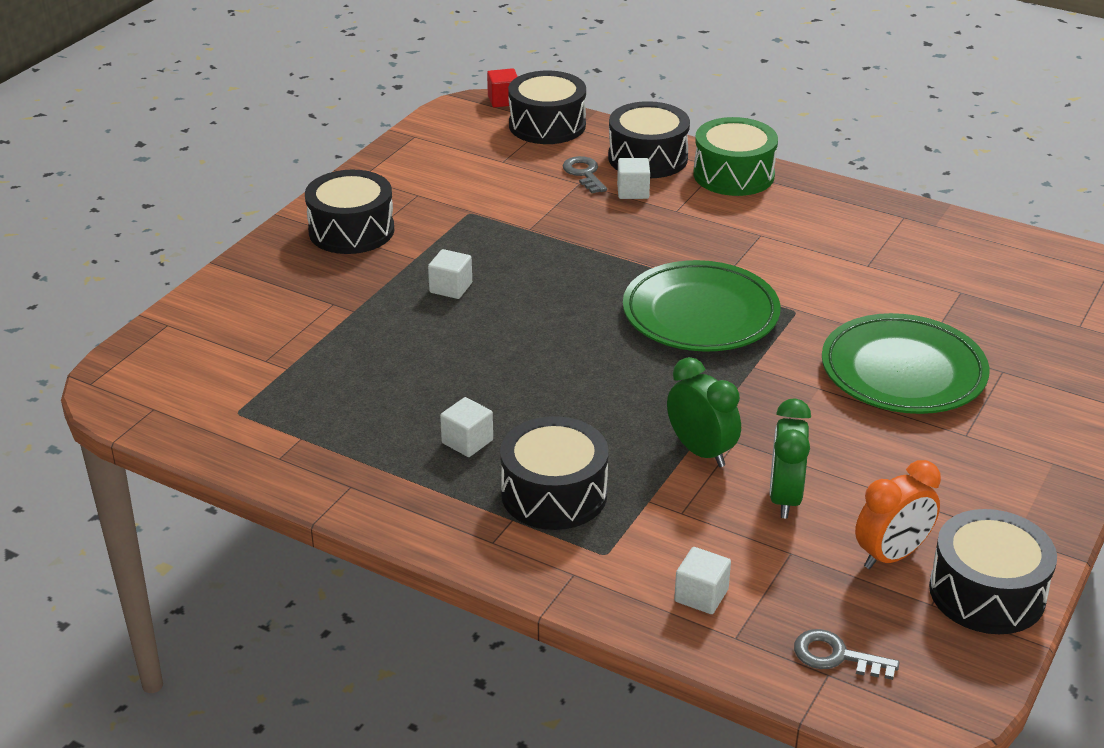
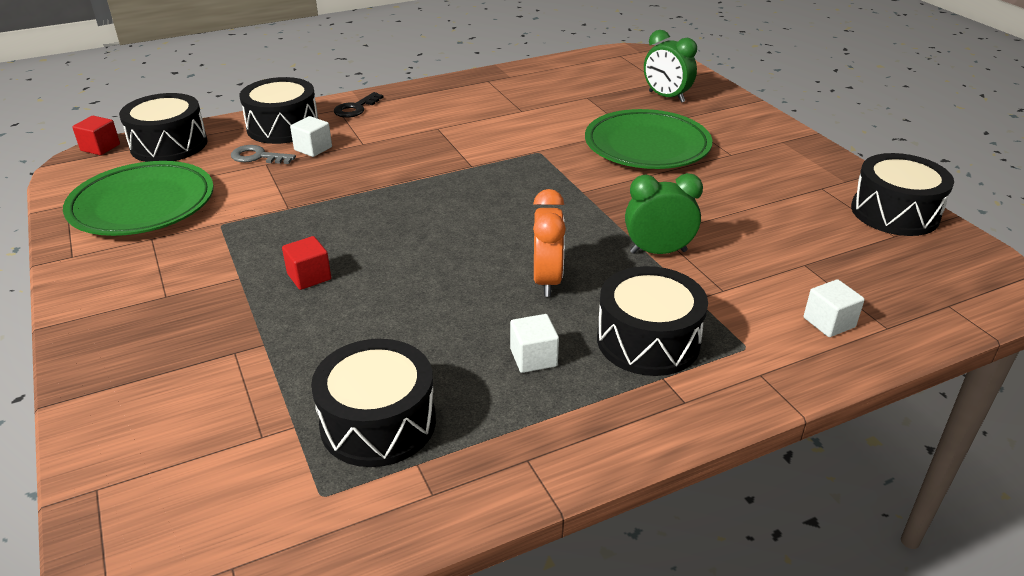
camera: 55 degrees left, 0 degrees up
(351, 230) = (142, 294): black drum -> black drum (378, 423)
(451, 288) = (309, 277): white cube -> red cube
(700, 314) = (497, 185): green plate -> green plate (142, 205)
(733, 175) = (356, 108): green drum -> black key
(785, 498) = (742, 241): green clock -> green clock (666, 97)
(836, 656) = (931, 294): grey key -> none
(891, 555) = (835, 228): orange clock -> orange clock (547, 281)

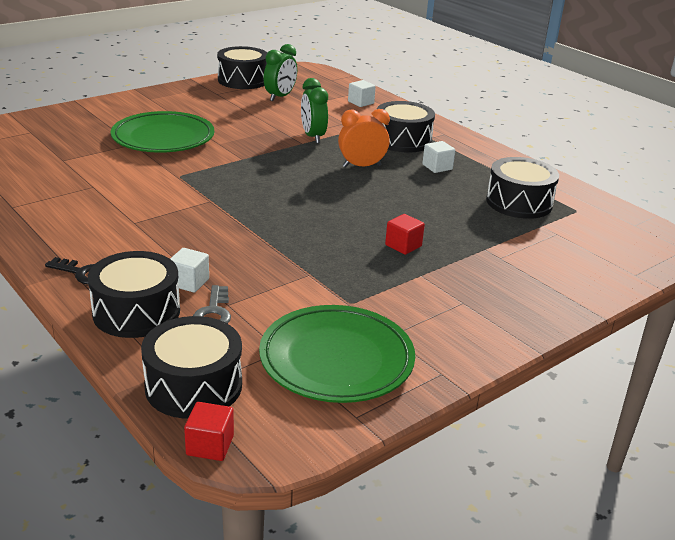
camera: 105 degrees left, 5 degrees down
(666, 97) = (66, 130): green clock -> green clock (280, 97)

